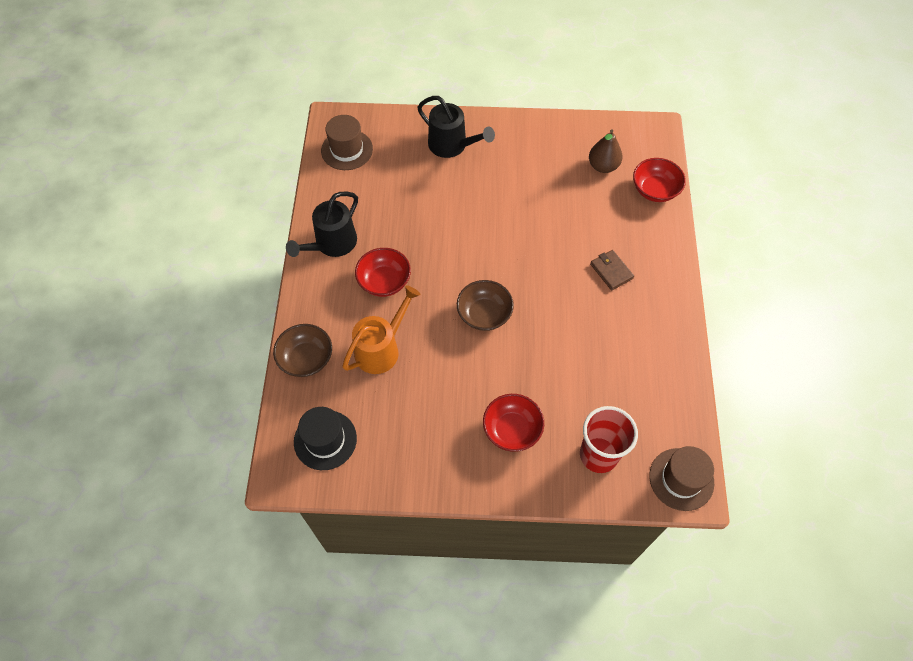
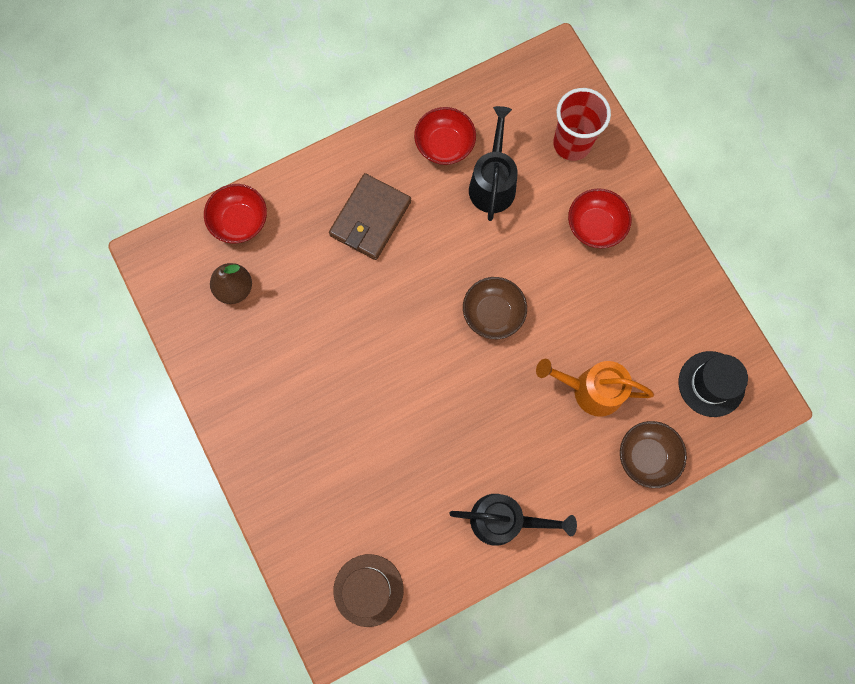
camera: 120 degrees left, 15 degrees up
(384, 281) = (515, 434): red bowl -> red bowl (444, 145)
(452, 145) = (294, 469): black watering can -> black watering can (492, 183)
(611, 271) = (370, 218): brown wallet -> brown wallet, size x1.74
(681, 479) = (551, 70): brown hat -> none

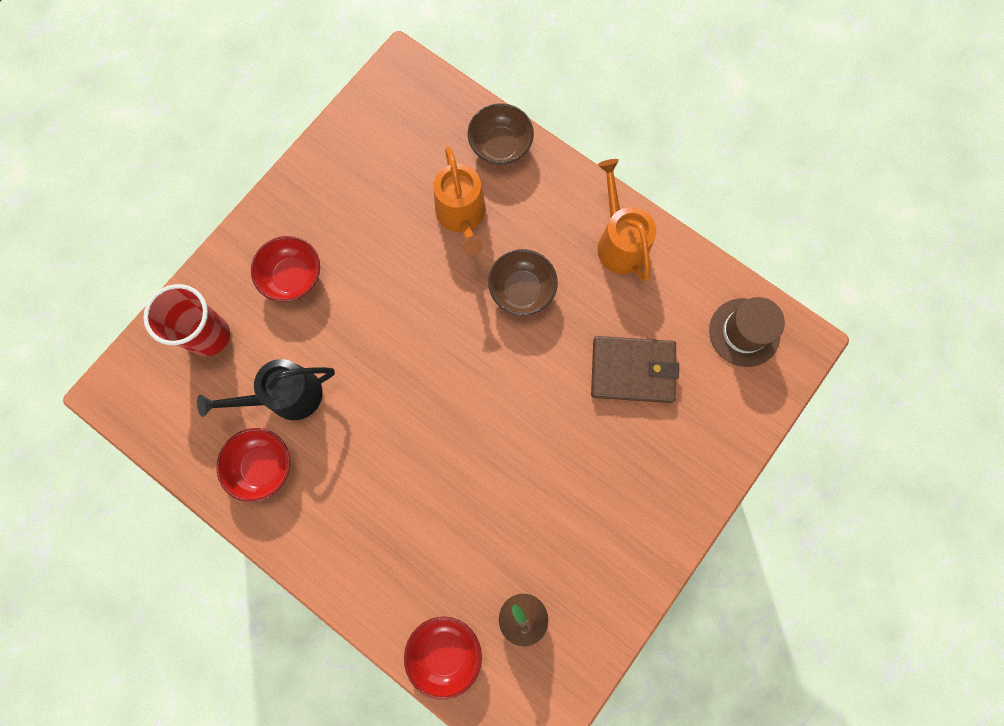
camera: 115 degrees left, 0 degrees up
(370, 218) = (380, 506): brown wallet -> brown wallet (632, 370)
(493, 313) = (428, 335): brown bowl -> brown bowl (522, 290)
(504, 520) = (619, 242): black watering can -> orange watering can
(711, 384) = (407, 117): black hat -> none

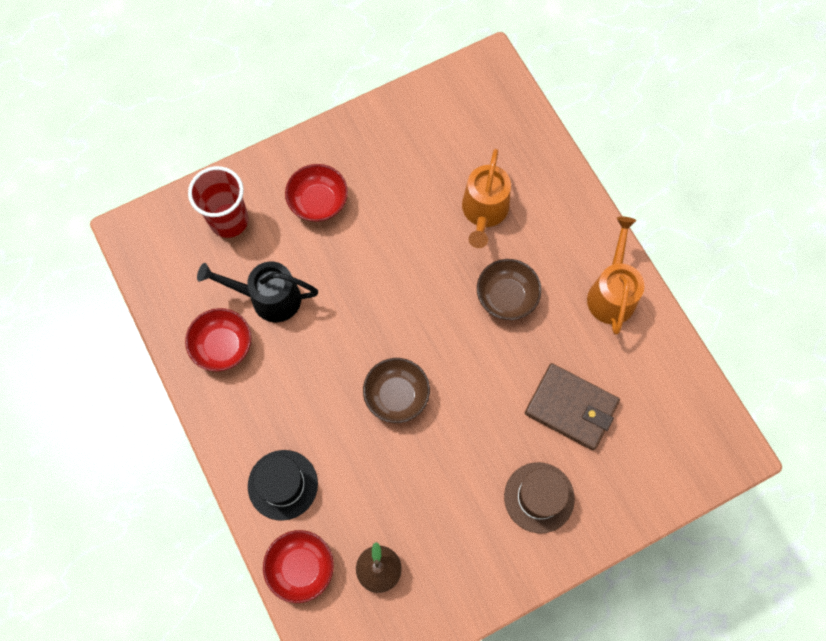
camera: 25 degrees right, 5 degrees down
(388, 578) = (283, 485): none -> black hat
(500, 146) = (545, 166): brown bowl -> brown bowl (396, 395)
(744, 332) = (687, 419): brown hat -> brown hat (539, 497)

